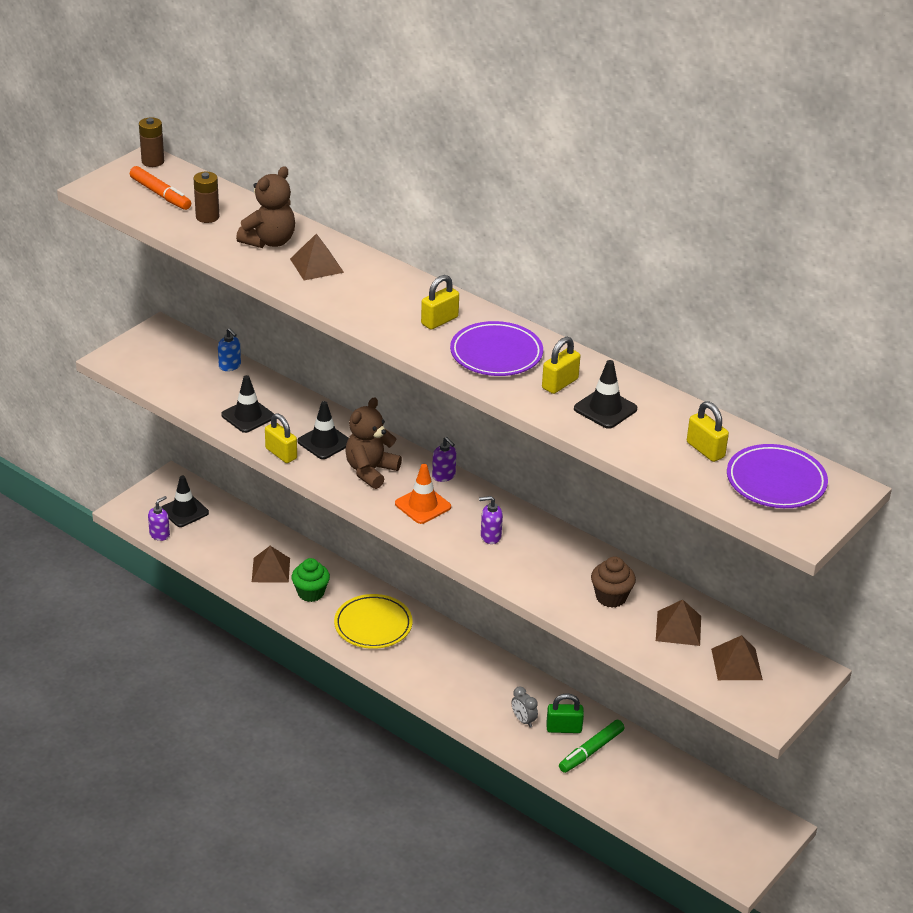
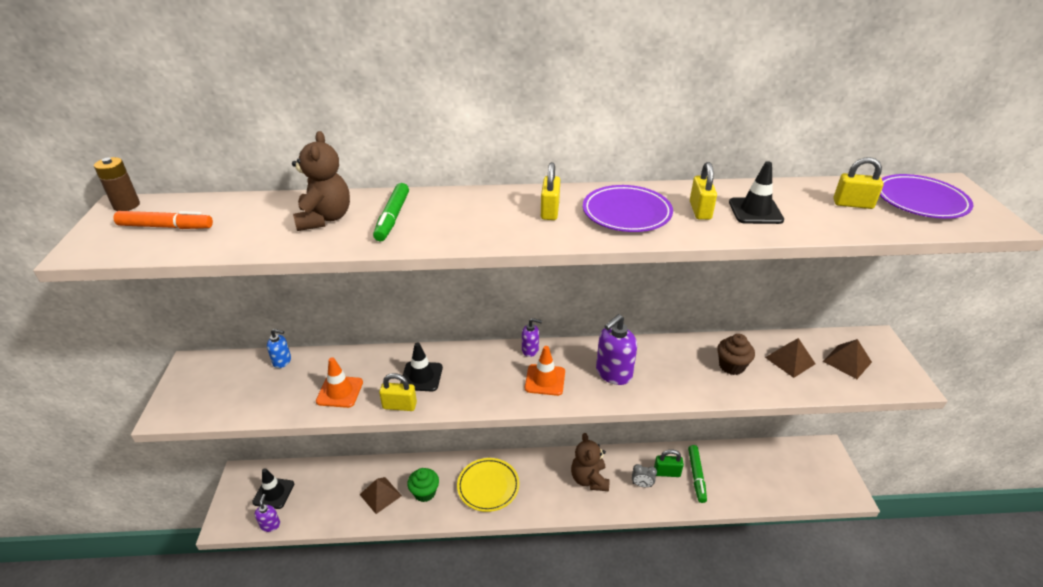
camera: 40 degrees left, 0 degrees up
(207, 217) = (238, 225): brown battery -> none
(248, 416) = (340, 392): black traffic cone -> orange traffic cone
(316, 265) = (392, 218): brown pyramid -> green marker
(370, 471) = (479, 377): brown teddy bear -> brown teddy bear (589, 479)
(490, 536) = (613, 373): purple soap dispenser -> purple soap dispenser, size x1.79
(564, 728) = (667, 472): green padlock -> green padlock turned 45 degrees clockwise

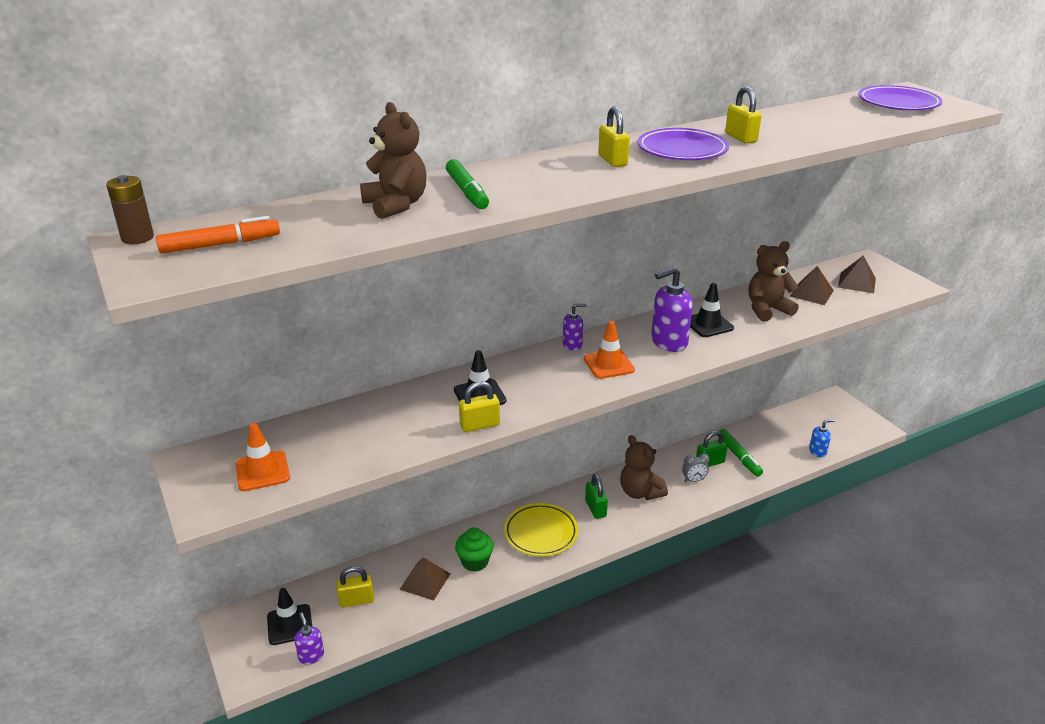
camera: 25 degrees left, 5 degrees down
(282, 361) = (303, 425): blue soap dispenser -> blue soap dispenser (817, 451)
(340, 392) = (401, 432): orange traffic cone -> orange traffic cone (262, 471)
(544, 481) = (595, 508): none -> green padlock
(613, 373) = (668, 342): purple soap dispenser -> purple soap dispenser turned 45 degrees clockwise
(731, 366) = (767, 310): brown cupcake -> brown teddy bear
(755, 211) = (785, 130): black traffic cone -> black traffic cone (708, 324)
(852, 204) = (852, 113): yellow padlock -> yellow padlock (356, 600)

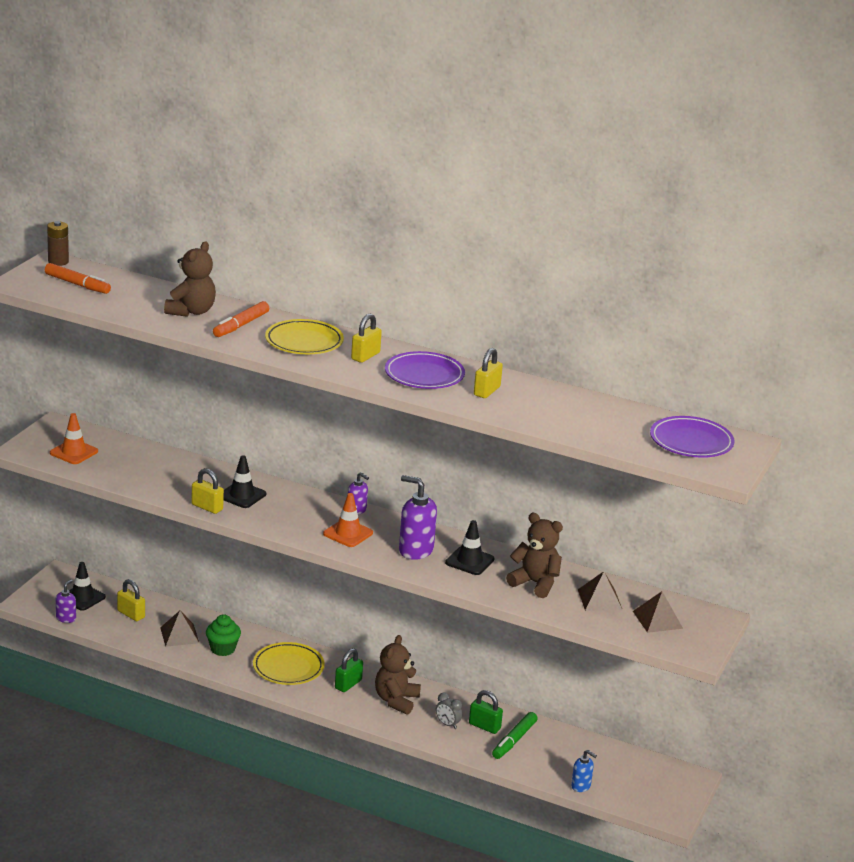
camera: 50 degrees right, 5 degrees down
(467, 192) = (241, 325): green marker -> orange marker
(546, 176) = (304, 342): none -> yellow plate

